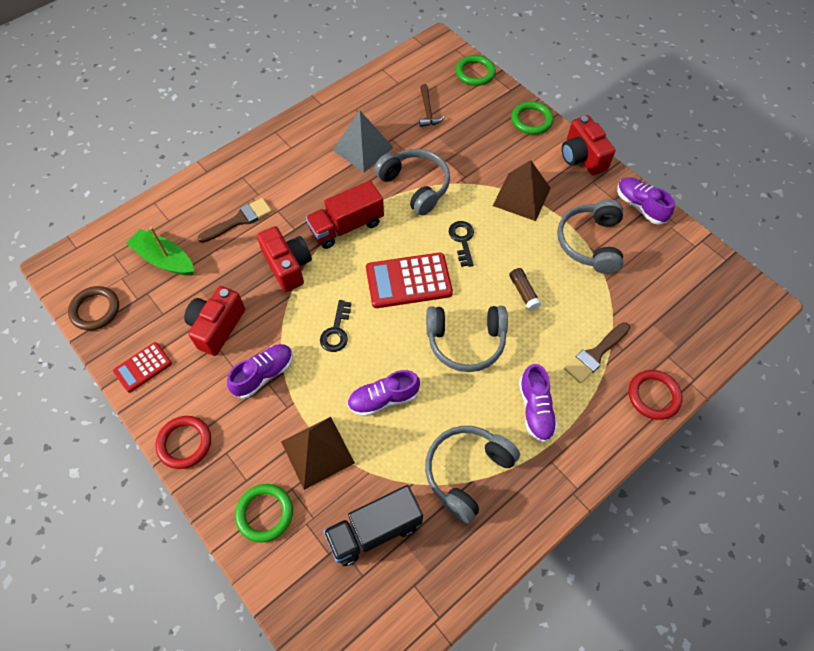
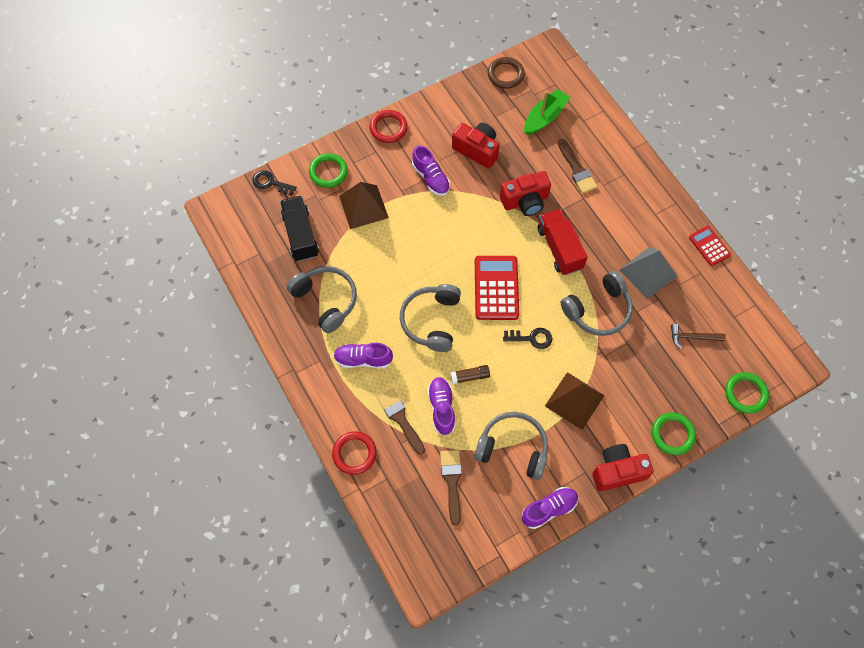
camera: 100 degrees right, 5 degrees up
(143, 367) = (452, 104): red calculator -> red calculator (709, 246)
(336, 331) = (458, 229): black key -> black key (270, 183)
(383, 399) = (394, 254): purple shoe -> purple shoe (441, 408)
(646, 292) = (452, 481): none -> brown brush

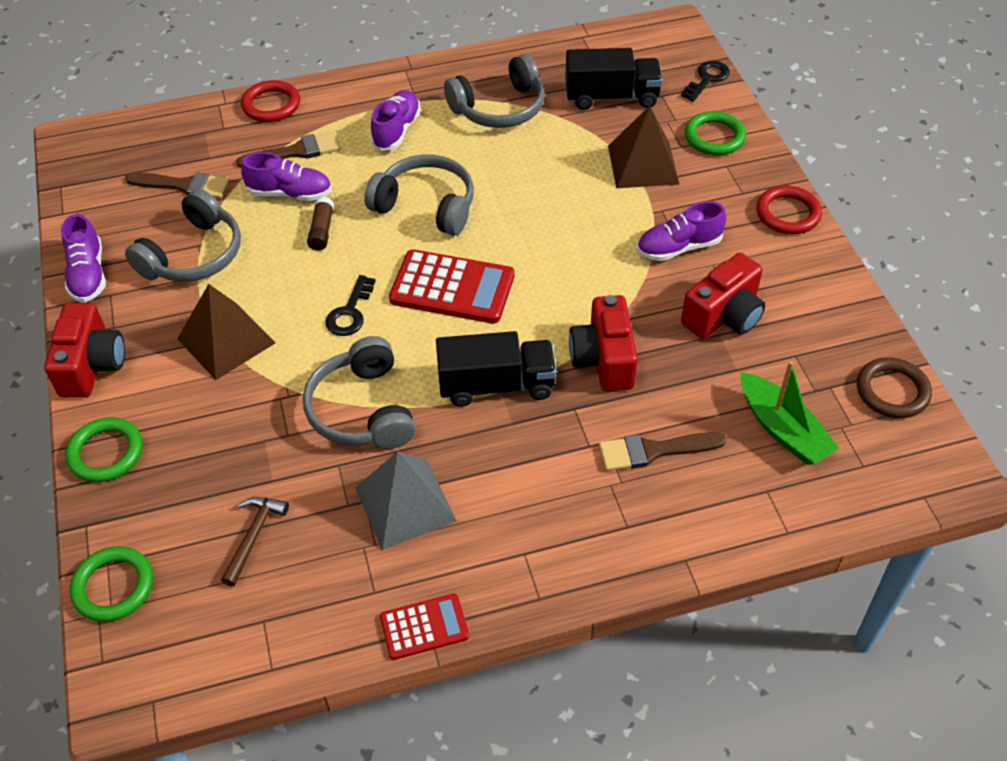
camera: 105 degrees right, 15 degrees down
(559, 248) = (496, 385): red truck -> black truck

